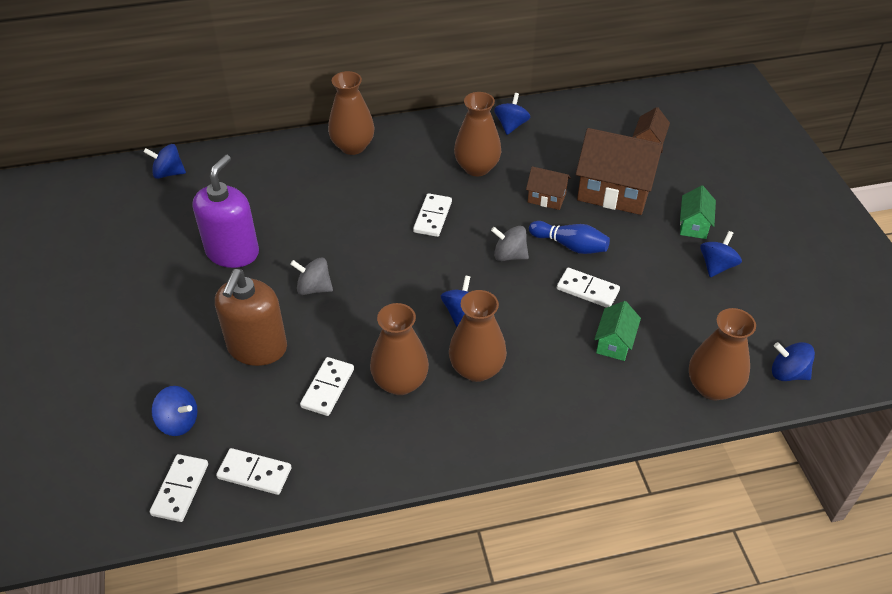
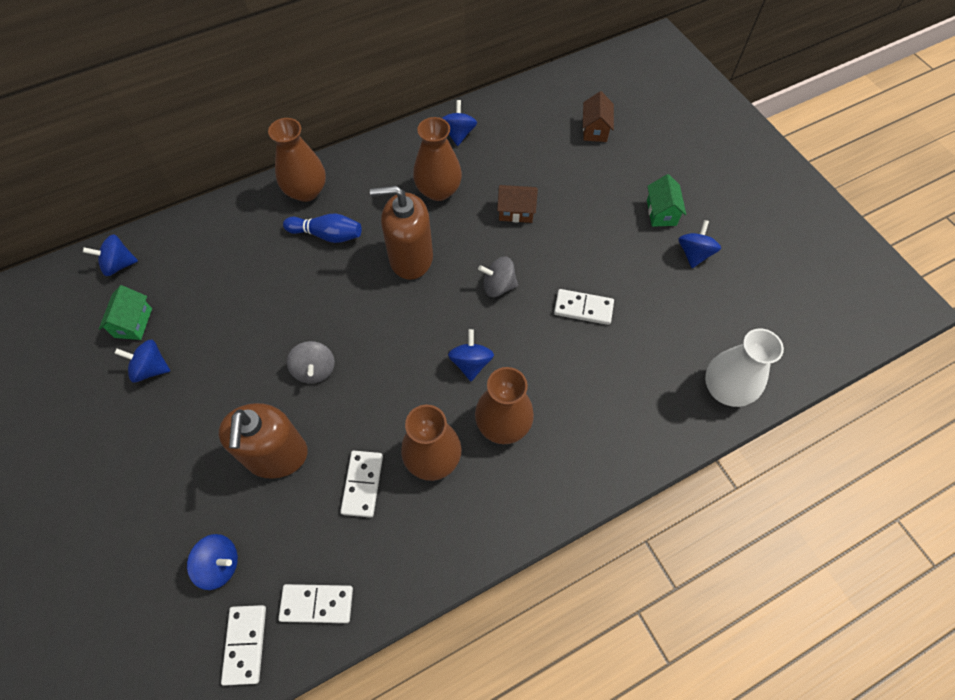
camera: 15 degrees left, 15 degrees up
(232, 252) = (217, 346): purple soap dispenser -> none
(314, 288) = (315, 370): grey spinning top -> grey spinning top turned 105 degrees counterclockwise
(432, 217) = (410, 258): white domino -> brown soap dispenser
(570, 245) = (553, 261): blue bowling pin -> blue bowling pin (327, 235)
(614, 192) = (578, 191): brown house -> none
(614, 343) = (624, 362): green house -> green house (133, 323)
(712, 387) = (725, 389): brown vase -> white vase
(787, 373) = (787, 357): blue spinning top -> blue spinning top (151, 368)

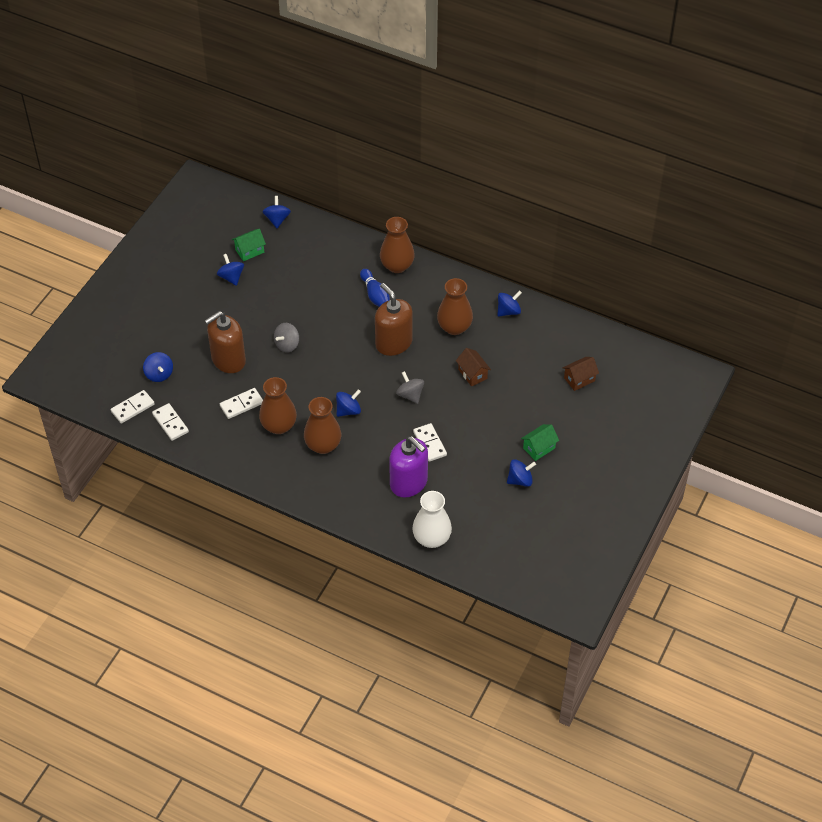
camera: 55 degrees right, 10 degrees down
(119, 265) = (277, 219): blue spinning top -> blue spinning top turned 45 degrees clockwise
(626, 364) = (409, 483): none -> purple soap dispenser

